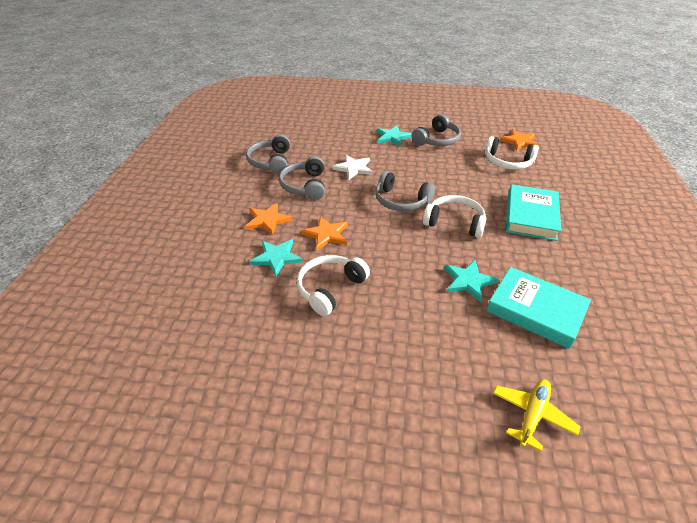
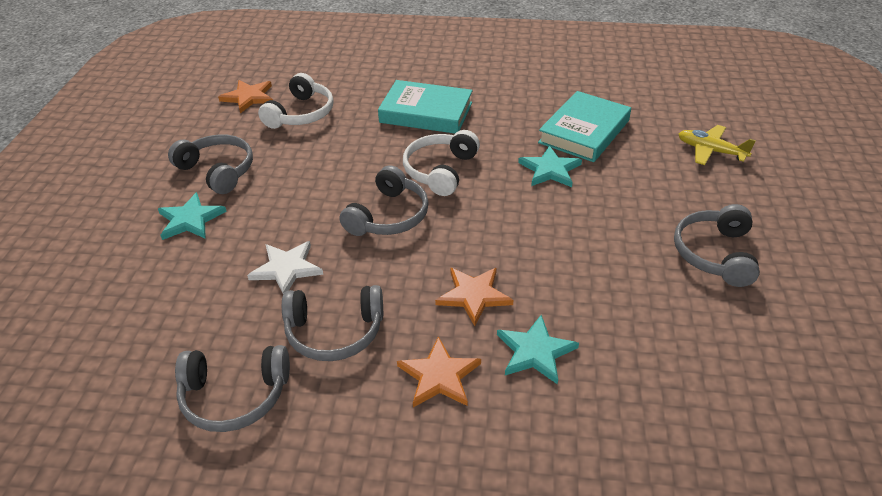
camera: 90 degrees left, 0 degrees up
(330, 288) = (588, 286): white headphones -> none
(363, 376) = (714, 254): none -> grey headphones

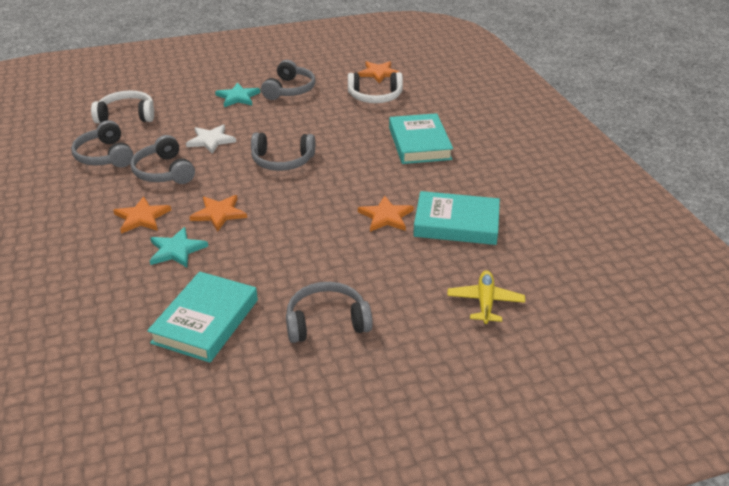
camera: 65 degrees right, 5 degrees down
(440, 170) = (348, 168): white headphones -> white headphones (127, 115)
(550, 170) = (386, 216): turquoise star -> orange star
(690, 349) = (206, 321): none -> turquoise book

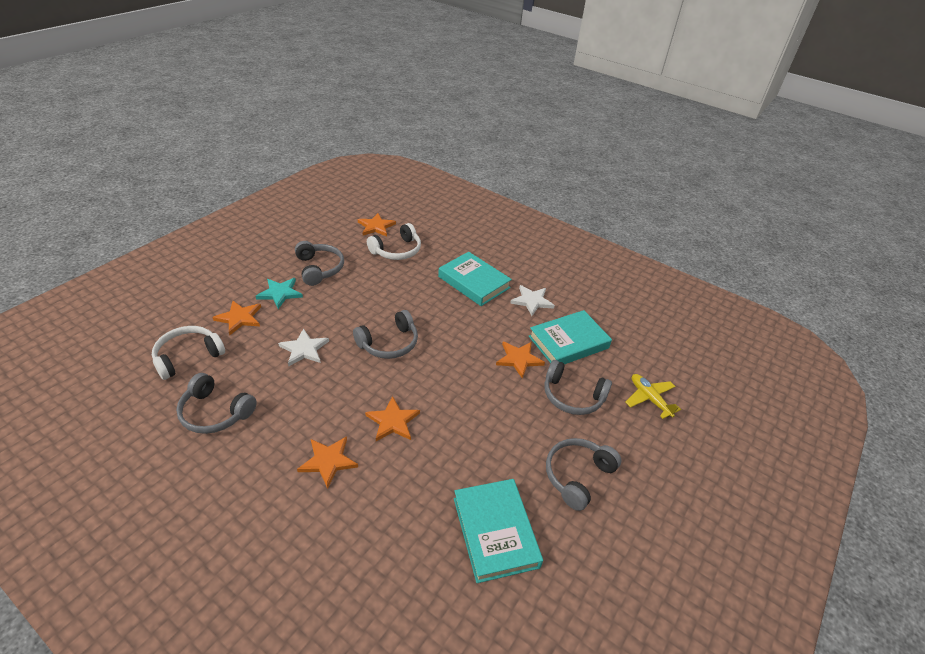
camera: 40 degrees left, 5 degrees up
(164, 172) = (296, 402): grey headphones -> grey headphones (572, 396)
(176, 250) = (396, 477): turquoise star -> none
(189, 103) = (239, 318): none -> orange star
(461, 178) = (532, 301): none -> white star

